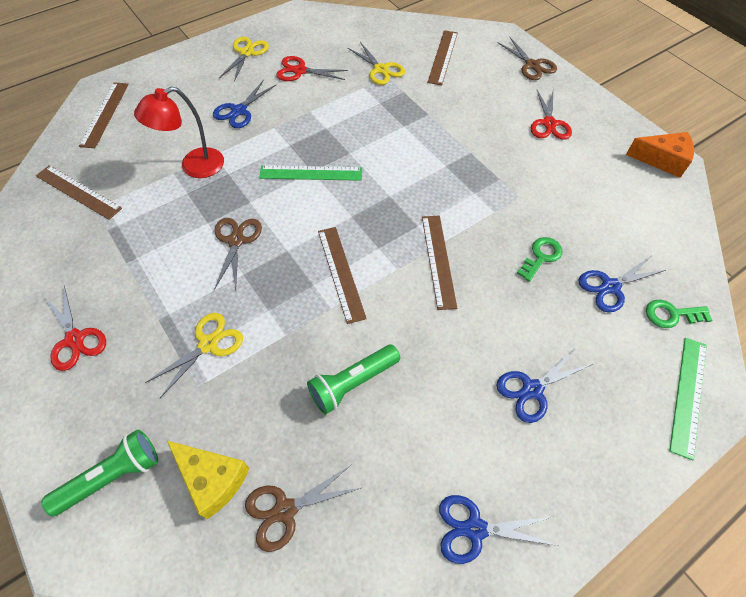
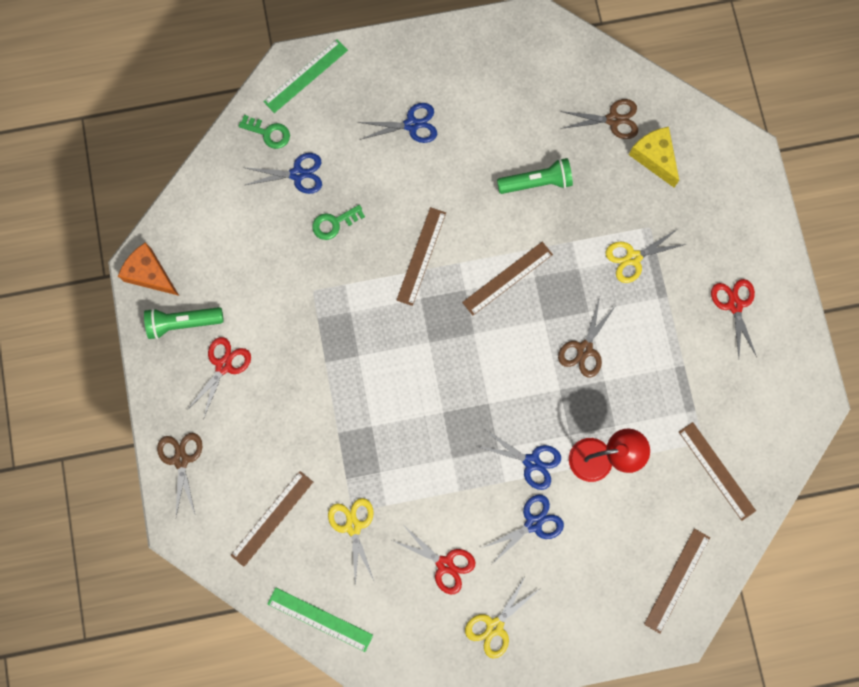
camera: 155 degrees left, 20 degrees up
(112, 477) = (720, 186): green flashlight -> green flashlight (183, 323)
(311, 173) = (490, 401): green ruler -> green ruler (320, 619)
(341, 273) = (507, 278): brown ruler -> brown ruler turned 45 degrees clockwise
(475, 529) = (500, 61): blue scissors -> blue scissors (531, 462)

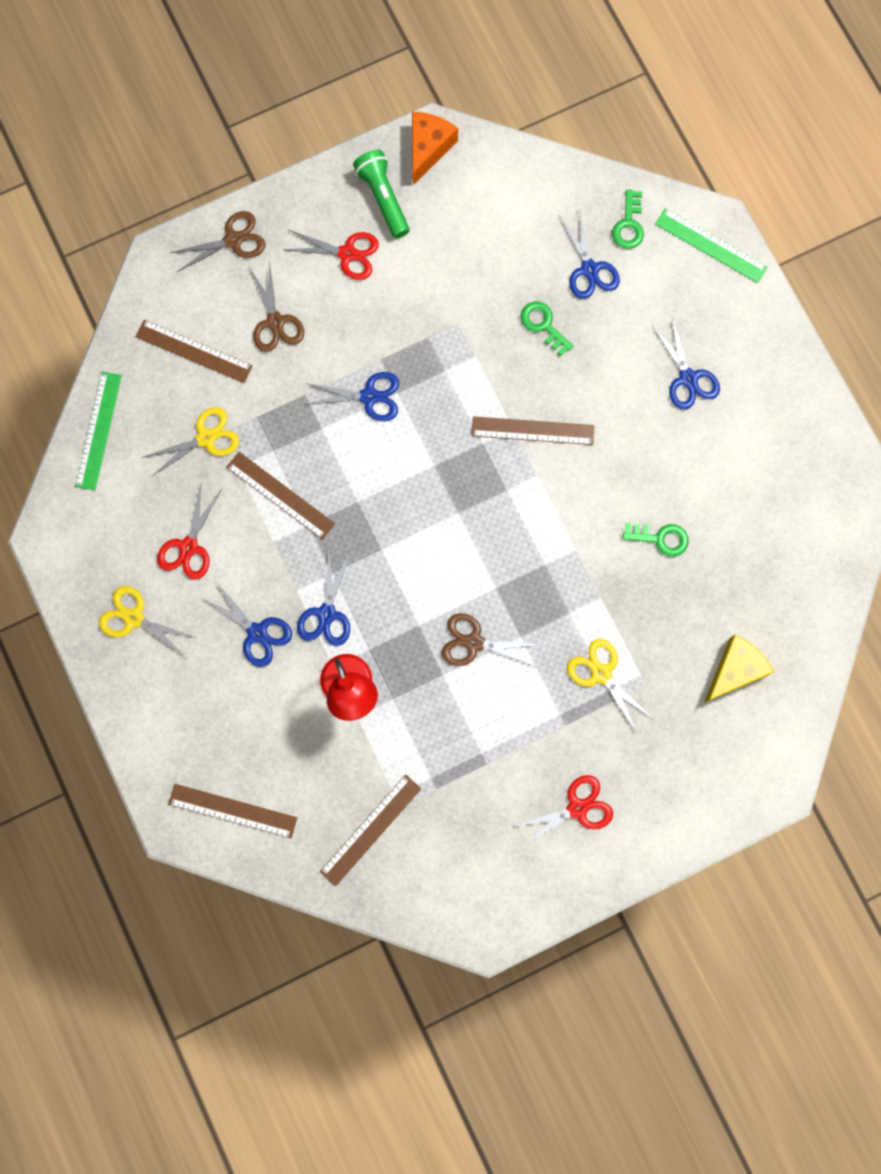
camera: 75 degrees right, 0 degrees up
(355, 379) = (369, 396): none -> blue scissors
(507, 278) = (534, 534): brown ruler -> brown ruler (280, 495)
(536, 182) = (660, 538): green flashlight -> green key
(613, 119) = (768, 610): brown scissors -> brown scissors (275, 322)

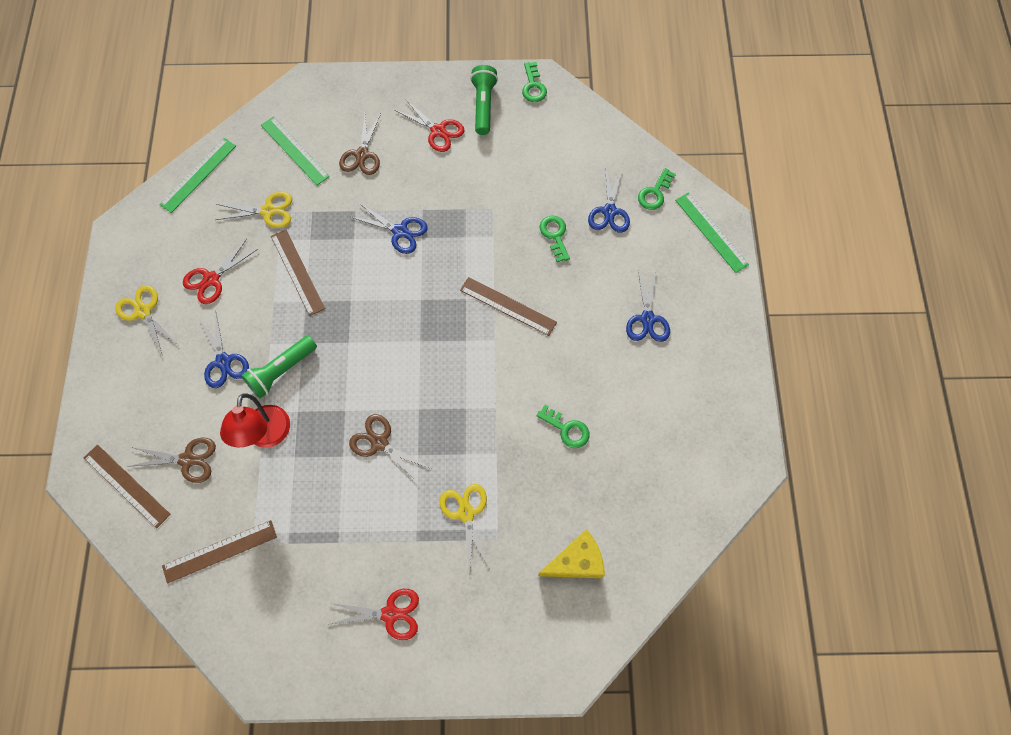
camera: 25 degrees right, 10 degrees down
(194, 351) = (294, 150): brown ruler -> green ruler
(233, 240) = (364, 91): brown scissors -> brown scissors (187, 459)
(326, 614) = (281, 371): blue scissors -> green flashlight
(428, 148) = (533, 86): orange cheese -> green key

